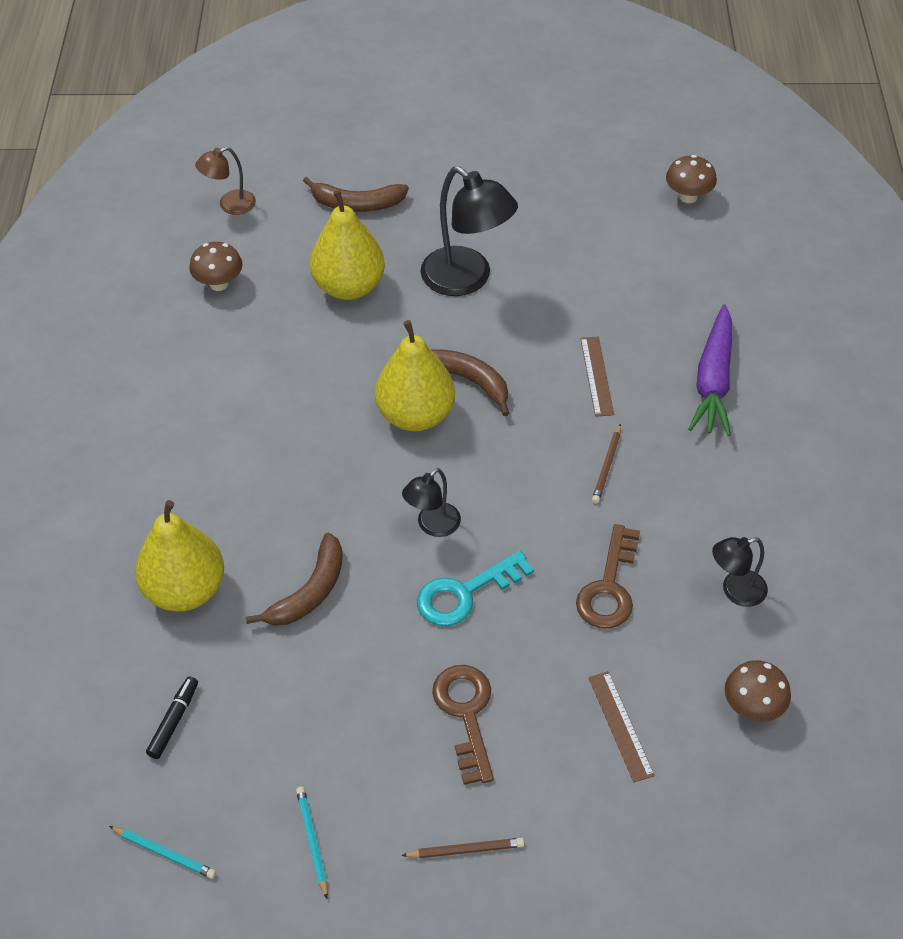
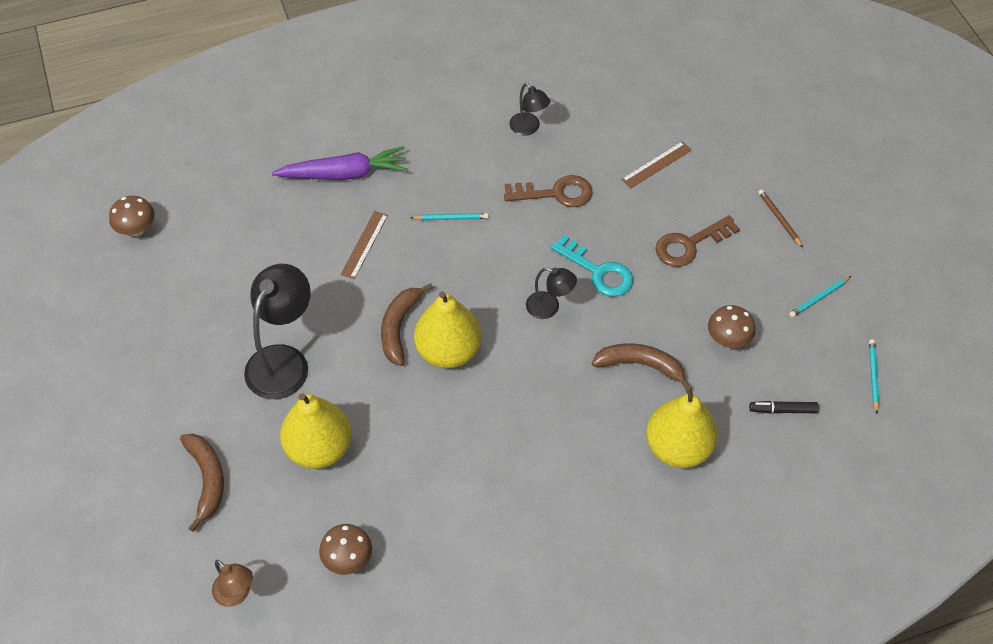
camera: 110 degrees left, 5 degrees up
(597, 376) = (364, 244): brown ruler -> brown ruler turned 45 degrees counterclockwise
(607, 466) = (451, 218): brown pencil -> turquoise pencil
(753, 707) = (611, 105): brown mushroom -> brown mushroom (728, 339)

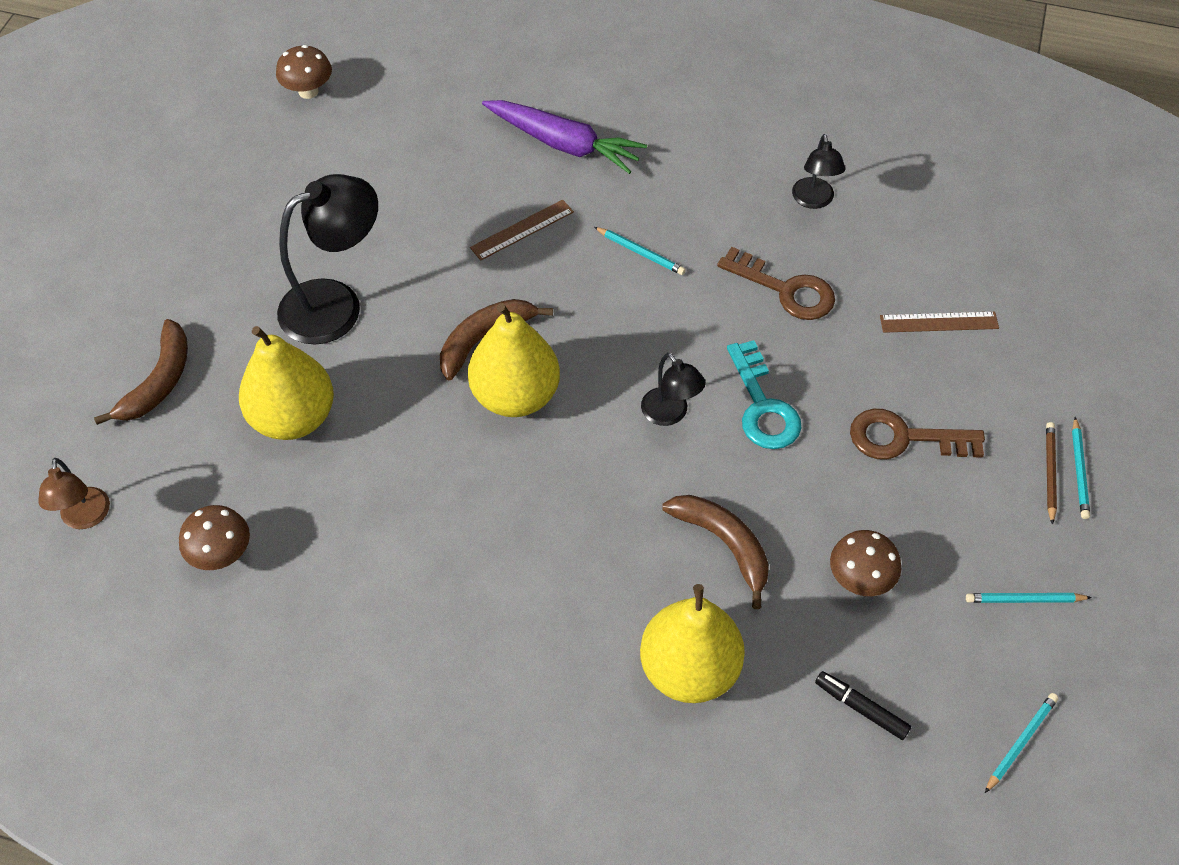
camera: 35 degrees right, 0 degrees up
(793, 209) = (1079, 470): none -> turquoise pencil

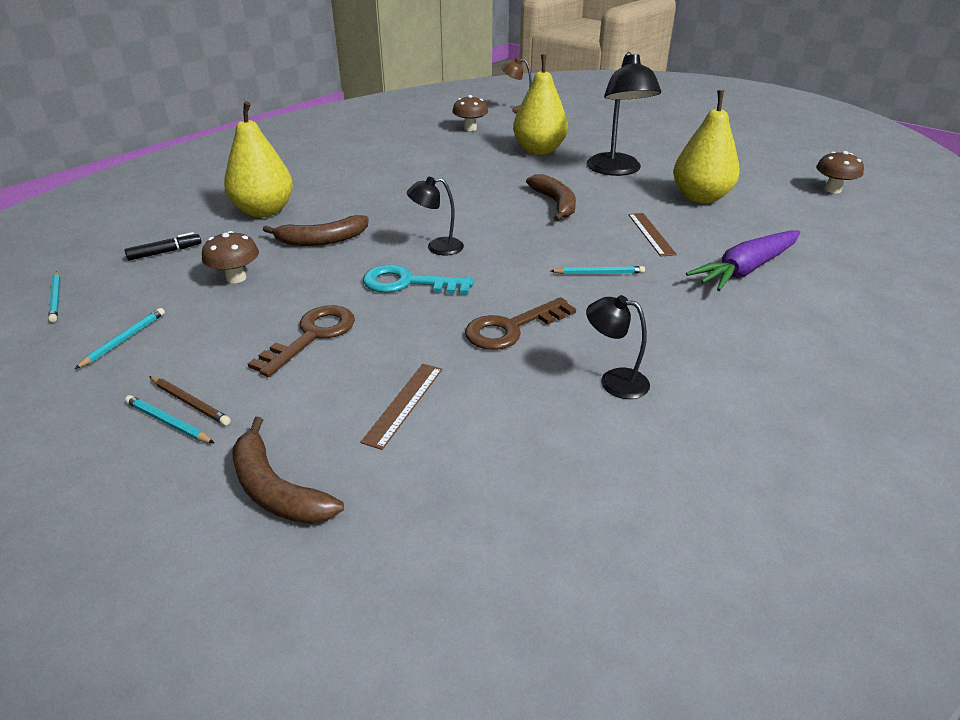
camera: 115 degrees right, 20 degrees down
(159, 381) = (589, 128): brown banana -> brown banana (276, 489)
(515, 396) = (501, 204): yellow pear -> yellow pear (700, 198)
(640, 252) = (599, 273): turquoise pencil -> turquoise pencil turned 150 degrees counterclockwise

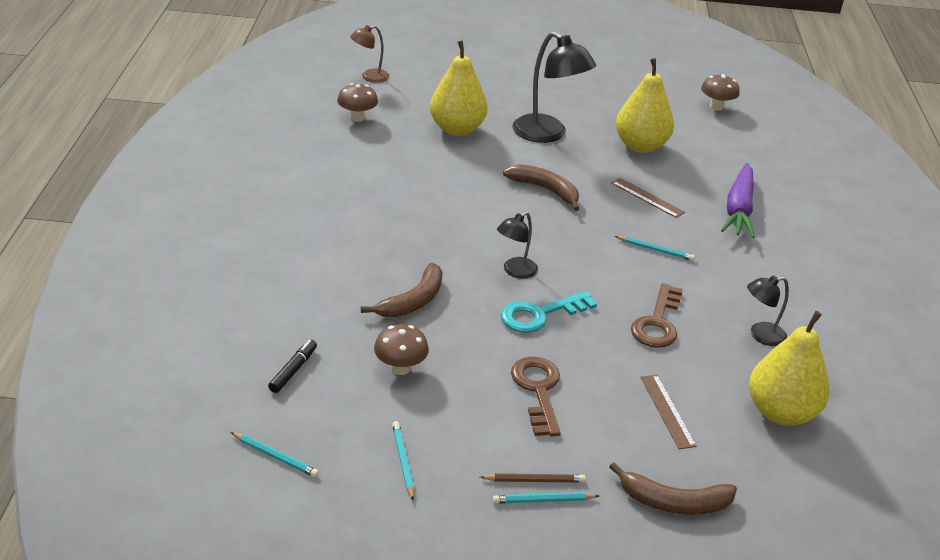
camera: 40 degrees left, 0 degrees up
(264, 211) = (312, 290): yellow pear -> yellow pear (780, 412)
(599, 273) = (655, 250): turquoise pencil -> turquoise pencil turned 60 degrees clockwise

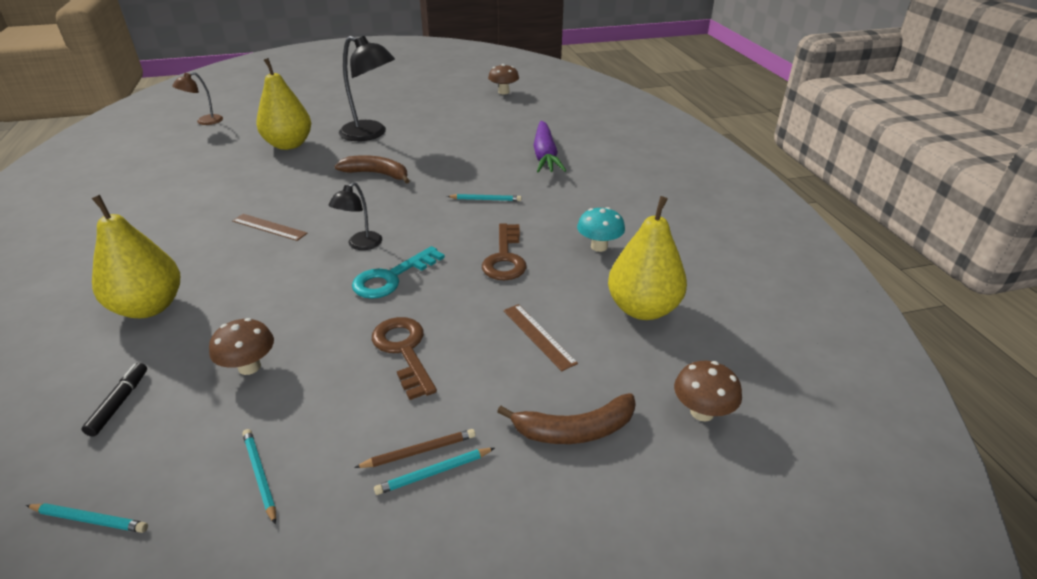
camera: 15 degrees left, 0 degrees up
(357, 118) = (193, 153): brown mushroom -> brown mushroom (702, 412)
(413, 301) = (259, 295): brown banana -> none
(640, 146) = (451, 128): yellow pear -> yellow pear (149, 307)
(647, 197) = (467, 162): brown ruler -> brown ruler (269, 227)
(760, 335) = (599, 246): black lamp -> turquoise mushroom

